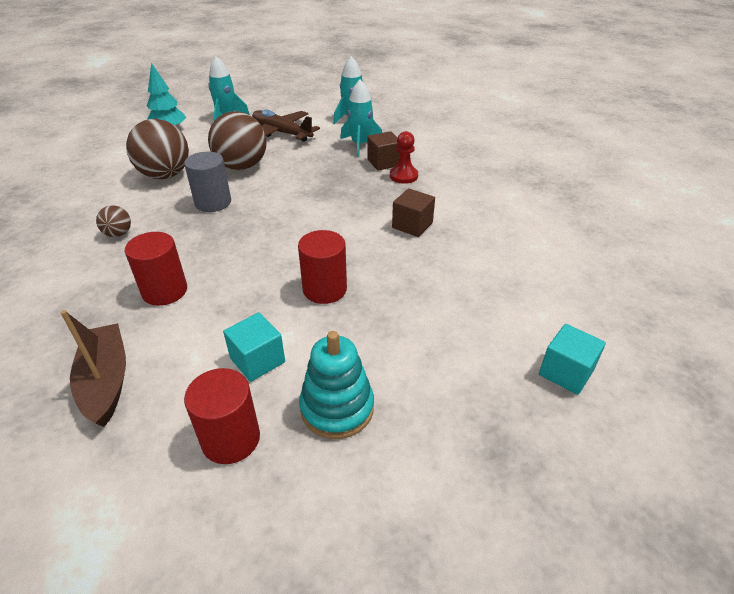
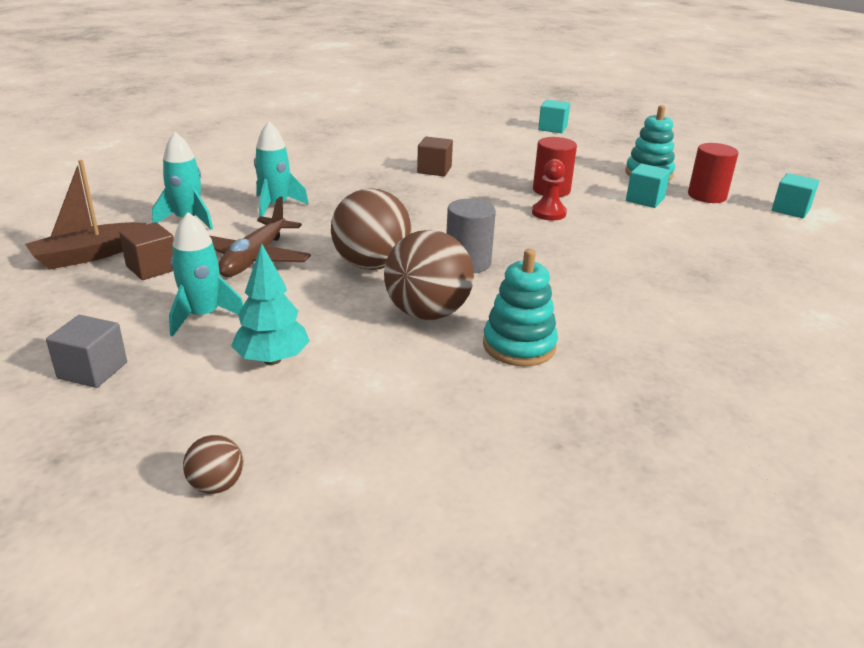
camera: 110 degrees left, 10 degrees down
(98, 197) = (519, 346): none -> turquoise stacking toy
(106, 381) = (729, 243): brown boat -> brown boat (88, 255)
(118, 234) = (575, 301): brown ball -> brown ball (216, 485)
(121, 531) = (790, 210): none -> turquoise cube
(164, 291) = (624, 249): red cylinder -> none
(203, 97) = (92, 370): none -> grey cube
(384, 162) = (318, 190): brown cube -> brown cube (152, 268)
(403, 176) = (344, 179): red pawn -> red pawn (548, 213)

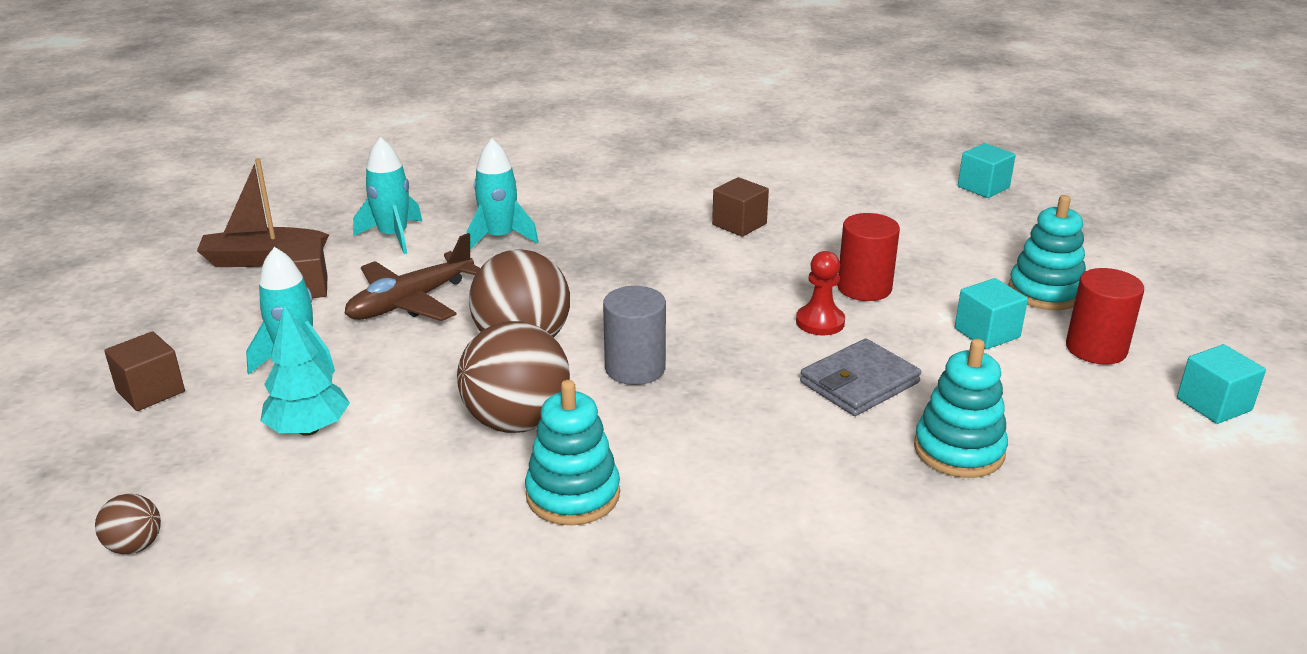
camera: 30 degrees right, 0 degrees up
(92, 370) = (150, 391): grey cube -> brown cube
(610, 240) = (859, 382): none -> grey wallet
(704, 261) = (959, 450): none -> turquoise stacking toy

